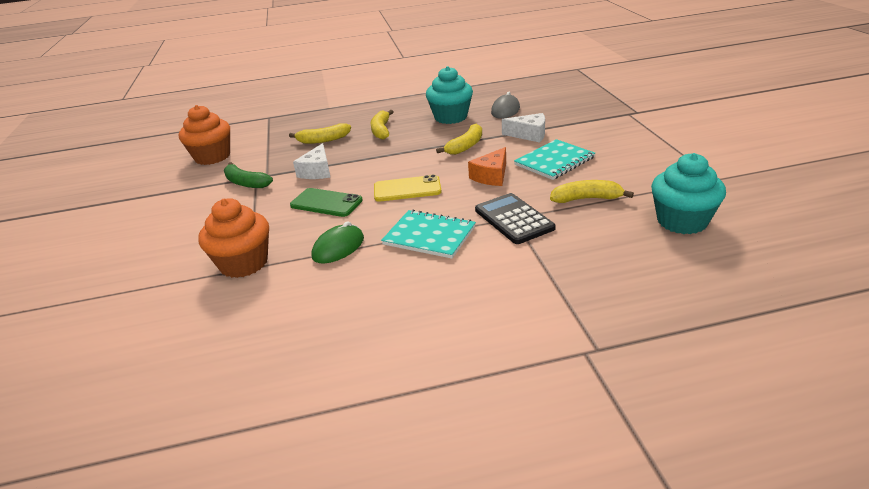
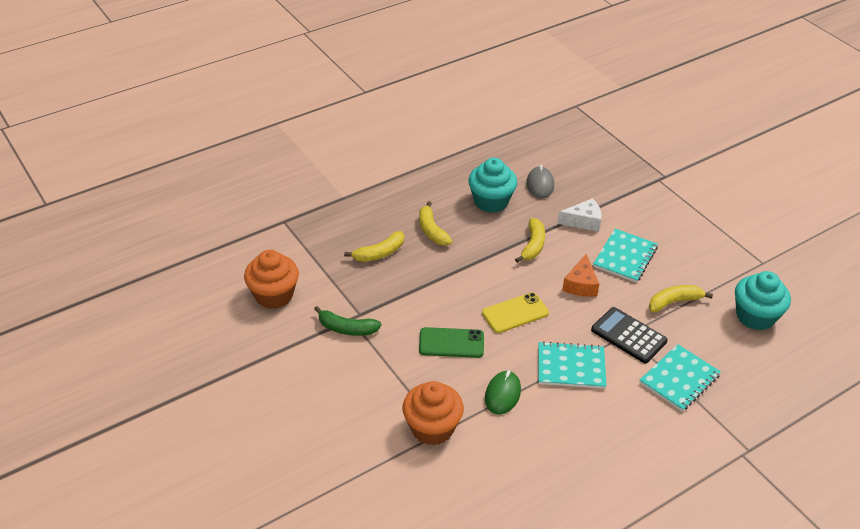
camera: 25 degrees left, 10 degrees up
(317, 171) = (409, 301): white cheese -> none
(548, 263) = (679, 379): none -> turquoise notebook

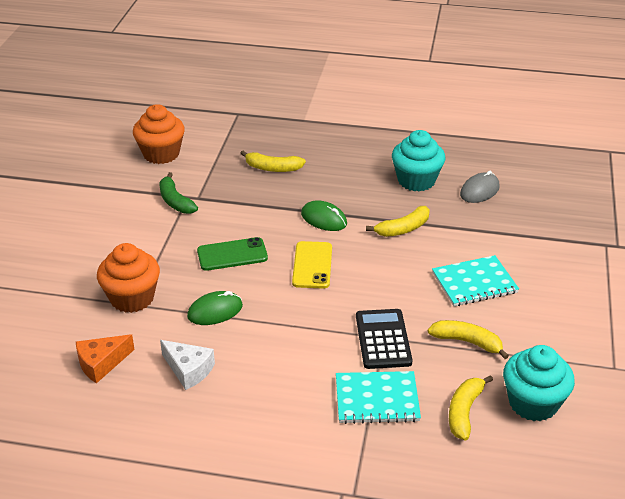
camera: 45 degrees right, 5 degrees down
(432, 231) = (335, 175): yellow banana -> yellow banana (464, 412)
(451, 343) = (232, 254): green phone -> green phone turned 60 degrees counterclockwise
(473, 272) = (324, 219): none -> green mouse
(515, 313) = (312, 265): yellow phone -> yellow phone turned 75 degrees clockwise
(571, 367) = (297, 329): turquoise notebook -> none
(581, 284) = (400, 279): orange cheese -> orange cheese (101, 363)
(583, 221) = (477, 237): white cheese -> white cheese (188, 370)

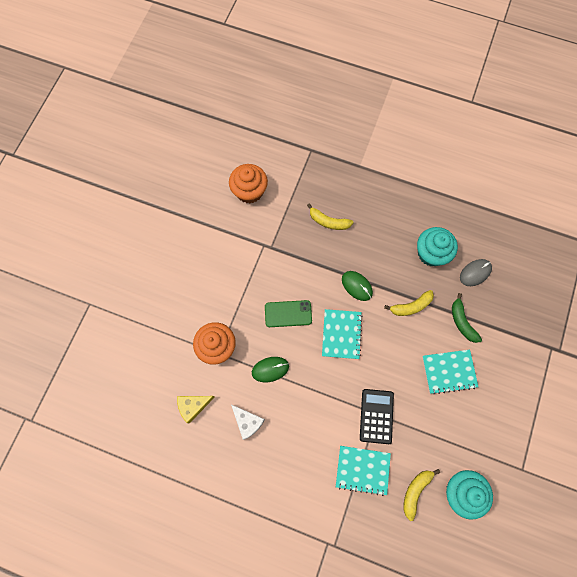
camera: 10 degrees right, 35 degrees up
(101, 363) = (193, 406): orange cheese -> yellow cheese
(175, 201) = (255, 248): green banana -> green banana (462, 322)
(312, 265) = (341, 334): yellow phone -> turquoise notebook
(467, 342) = (431, 428): yellow banana -> none

